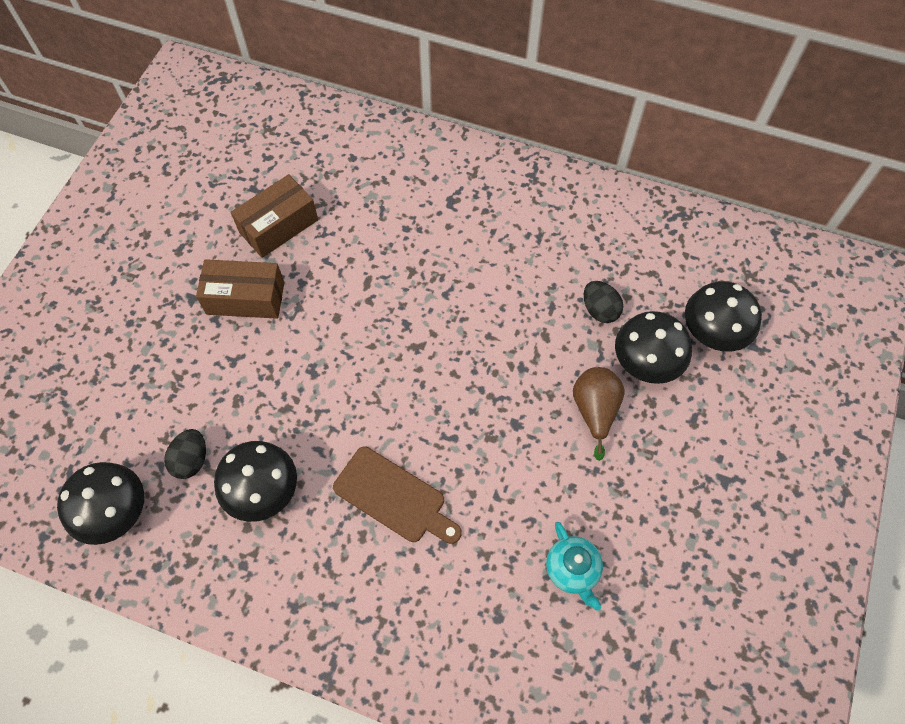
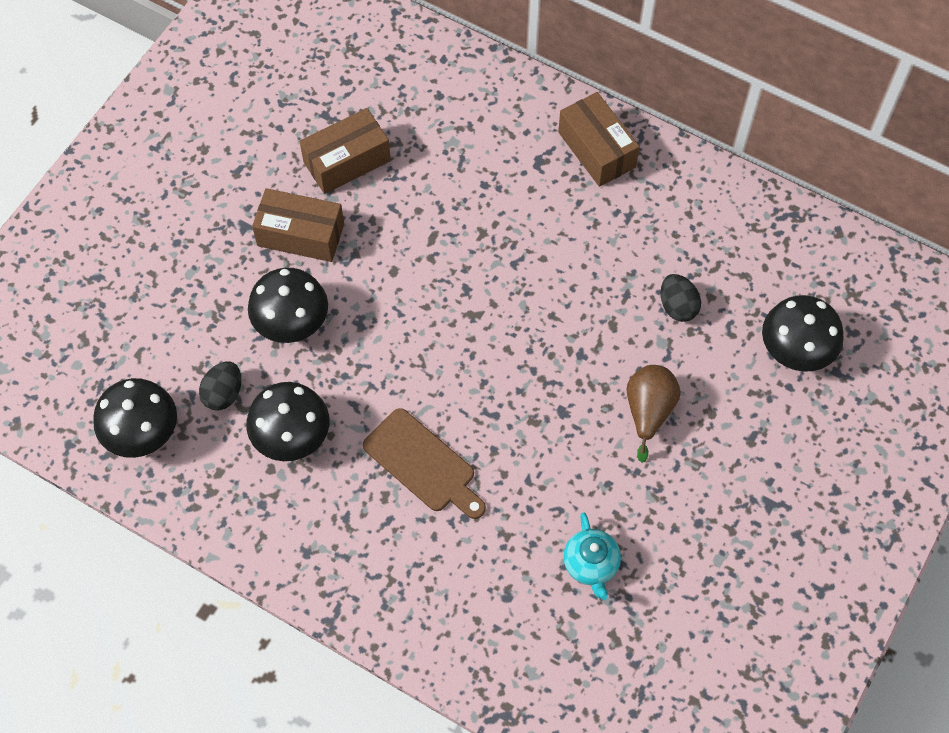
camera: 10 degrees right, 0 degrees up
(499, 184) = (596, 150): none -> brown box
(646, 362) = (715, 369): black mushroom -> black mushroom (291, 321)

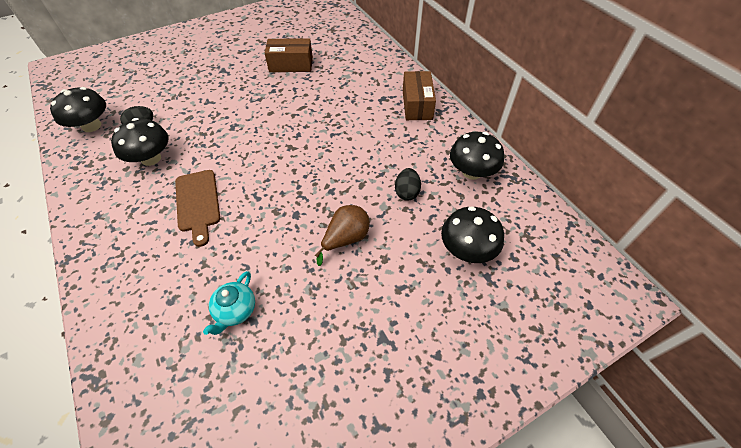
camera: 30 degrees right, 10 degrees down
(291, 321) = (203, 112): black mushroom -> black mushroom (472, 172)
(300, 235) = (243, 82): brown box -> none

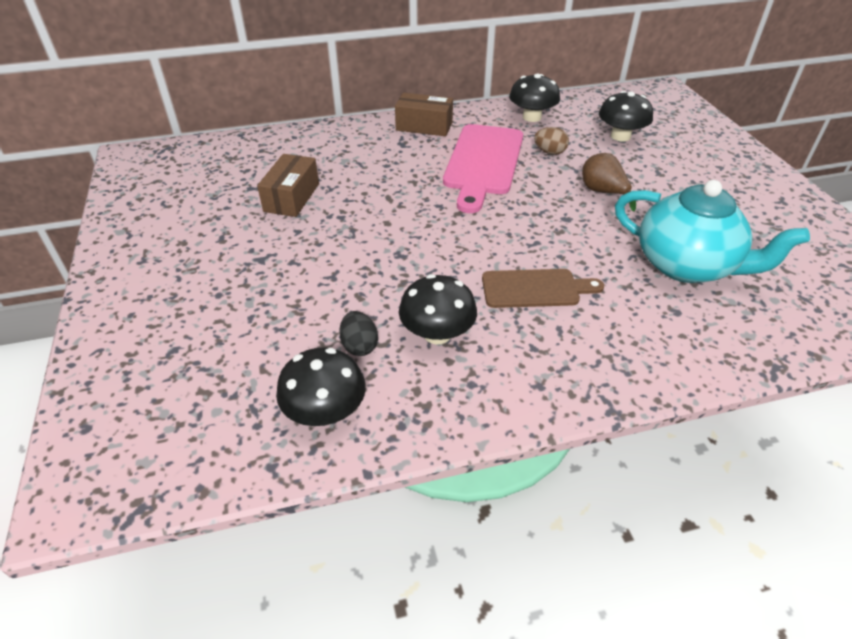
camera: 75 degrees left, 10 degrees down
(235, 311) = (686, 265): turquoise teapot -> turquoise teapot, size x2.24
(370, 150) = (483, 163): none -> pink cutting board
(407, 192) = (549, 152): black egg -> brown egg

